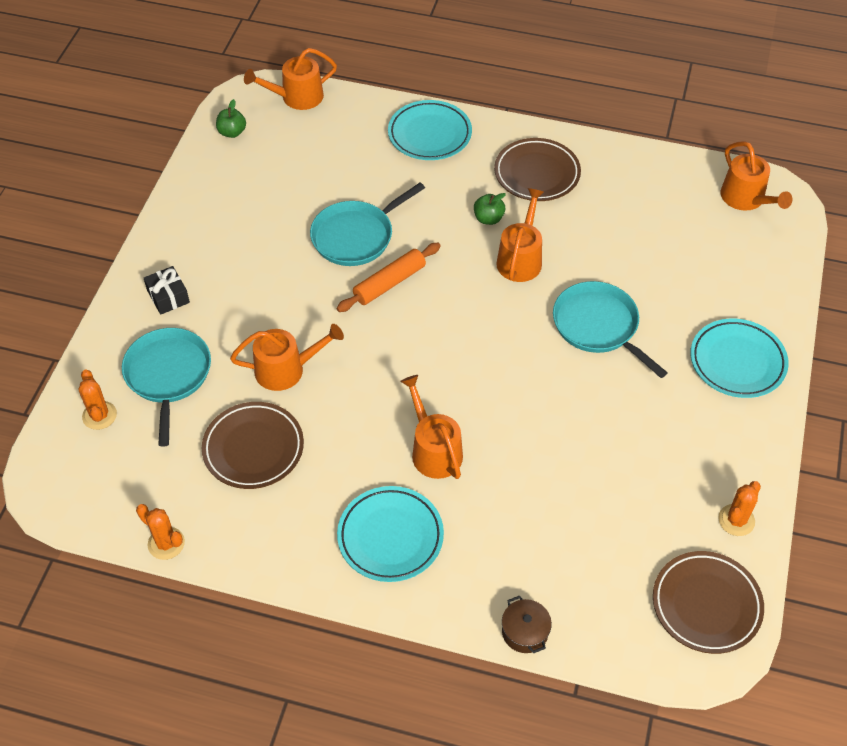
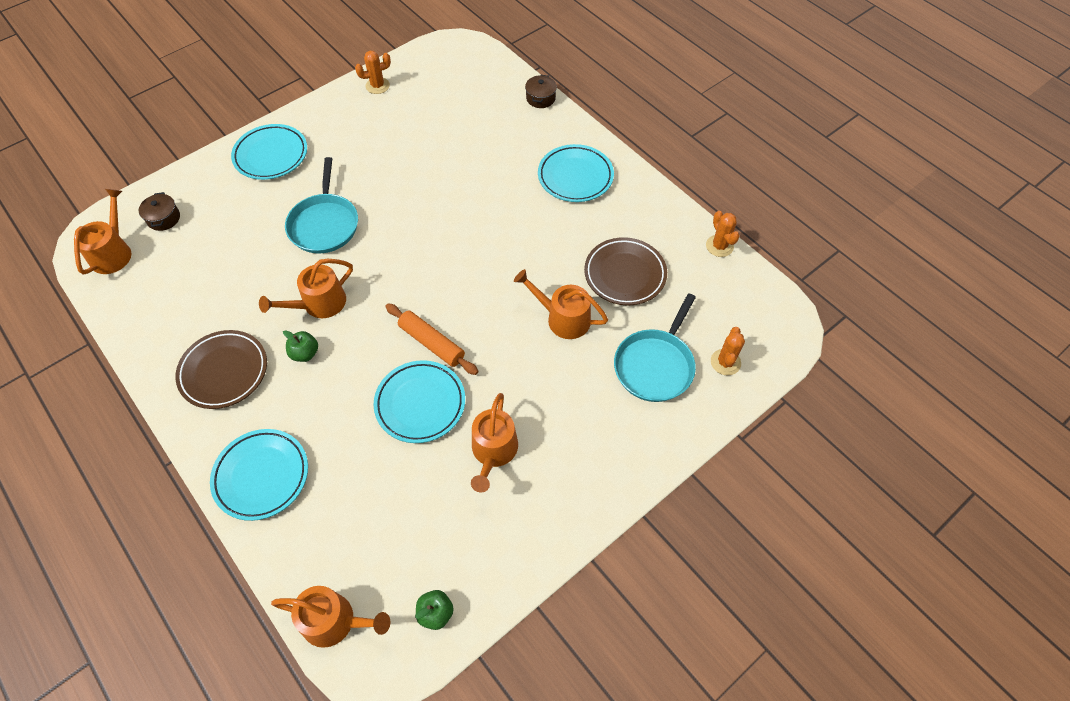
camera: 145 degrees left, 5 degrees up
(168, 296) = (616, 440): black gift -> none
(356, 236) = (420, 404): turquoise pan -> turquoise plate
(389, 283) = (432, 343): orange rolling pin -> orange rolling pin turned 45 degrees clockwise
(434, 450) = (507, 208): orange watering can -> orange watering can (493, 451)
(706, 605) = (437, 63): brown plate -> none
(747, 247) = (164, 218): none -> brown pot

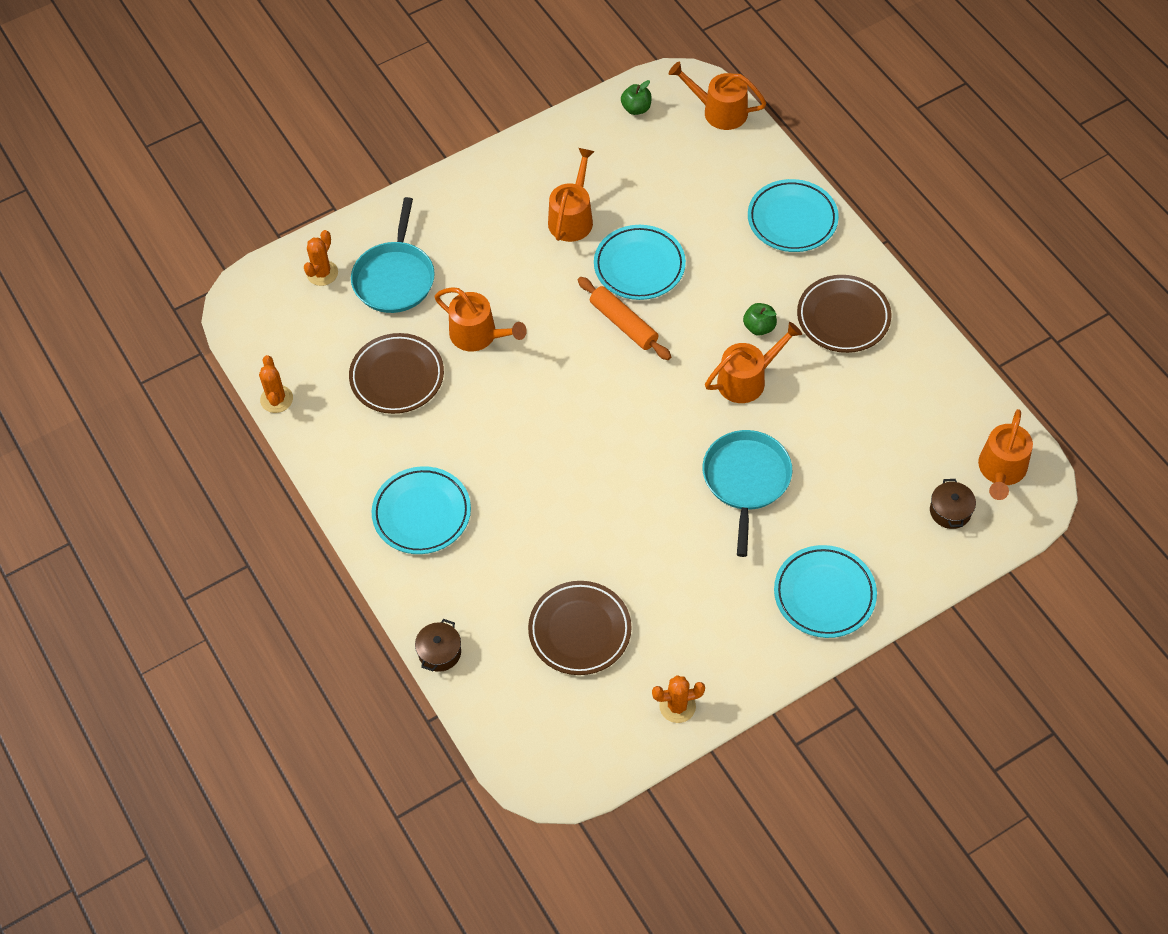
camera: 170 degrees left, 0 degrees up
(446, 118) = (580, 631): none -> brown plate
(655, 365) = (395, 278): turquoise pan -> turquoise pan turned 150 degrees clockwise

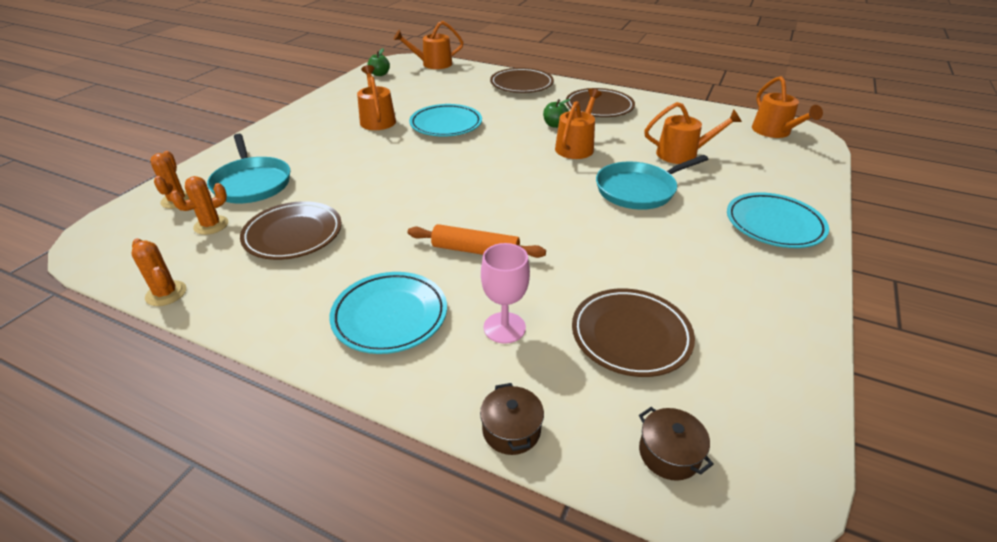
camera: 35 degrees left, 20 degrees down
(478, 335) = (351, 189): orange watering can -> orange watering can (682, 154)
(495, 571) = (504, 328): none -> pink goblet
(623, 324) = (462, 150): orange rolling pin -> orange rolling pin (475, 251)
(677, 706) = (782, 350): orange cactus -> orange cactus (211, 225)
(746, 480) = (638, 190): turquoise pan -> turquoise pan turned 90 degrees counterclockwise
(792, 219) = (521, 85): turquoise plate -> brown plate
(950, 511) = (778, 157): brown pot -> brown pot (669, 453)

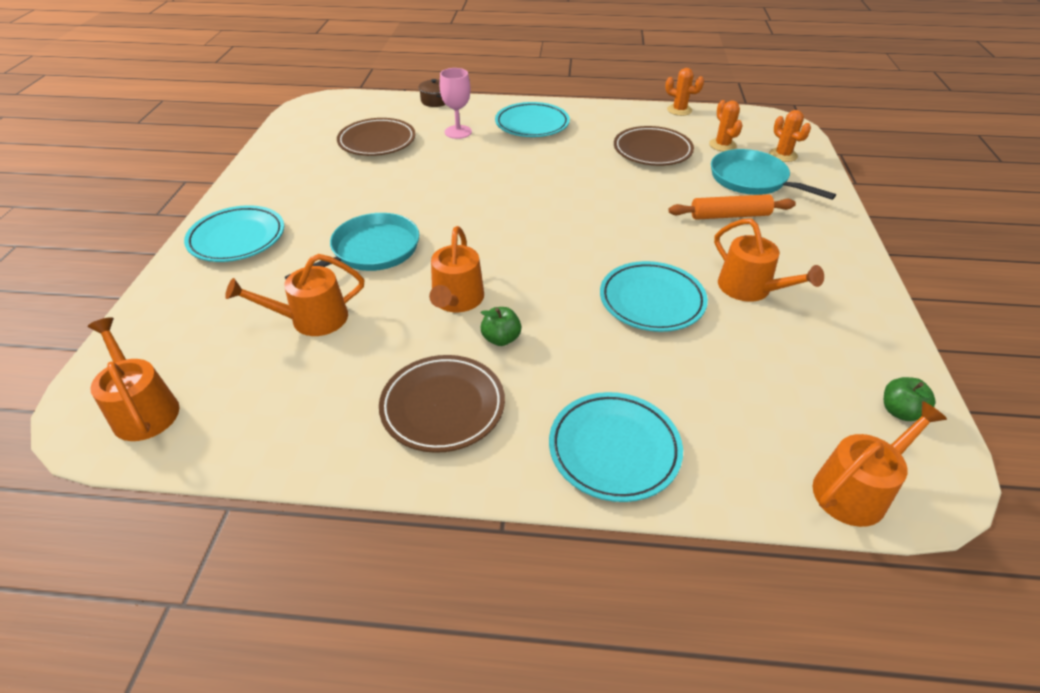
camera: 160 degrees right, 5 degrees up
(211, 225) = (722, 145): orange cactus -> orange cactus turned 45 degrees counterclockwise
(475, 251) = (504, 167): orange rolling pin -> orange rolling pin (729, 215)
(521, 85) = (614, 449): brown plate -> turquoise plate
(669, 453) = (357, 107): brown pot -> none

